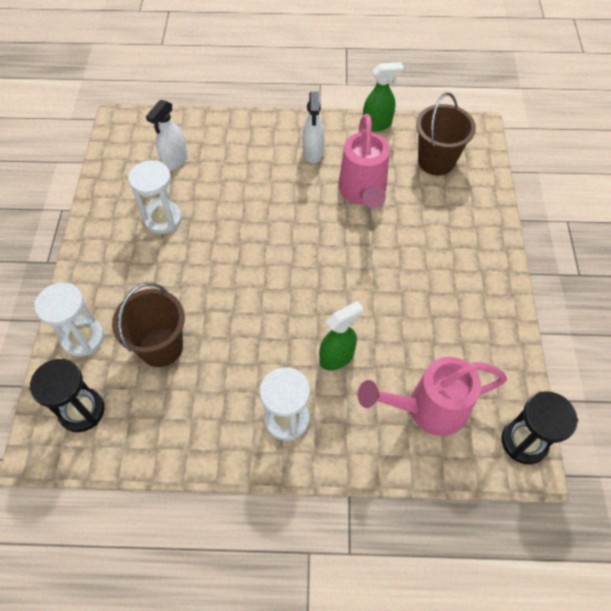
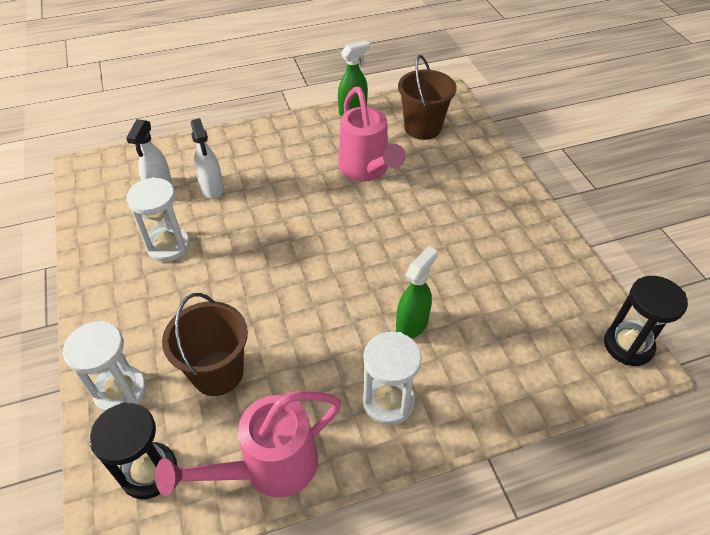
camera: 20 degrees left, 10 degrees down
(313, 152) = (302, 148): white spray bottle -> white spray bottle (212, 189)
(428, 408) = (524, 344): pink watering can -> pink watering can (269, 467)

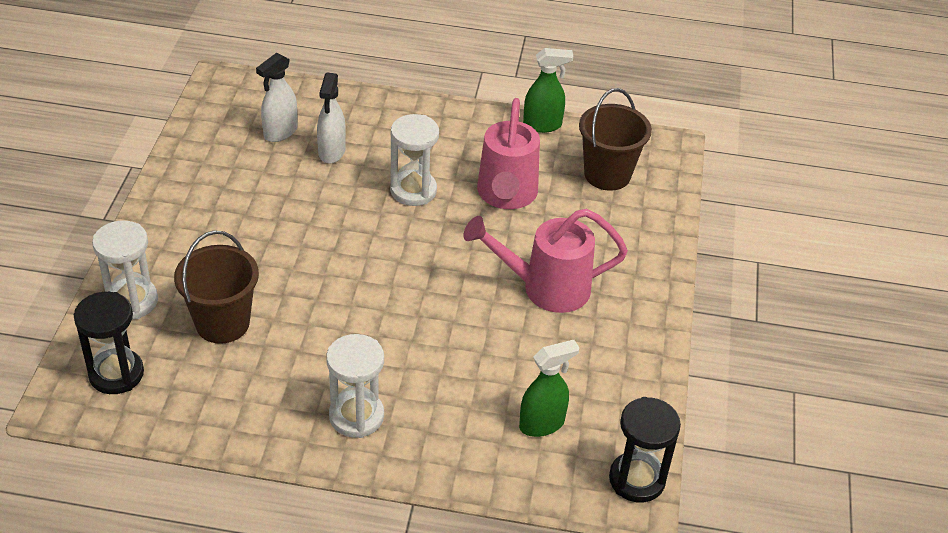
camera: 25 degrees right, 5 degrees down
(168, 246) = (252, 192): white hourglass -> white hourglass (413, 190)
(269, 467) = (214, 417): pink watering can -> pink watering can (545, 288)
(412, 324) = (431, 363): green spray bottle -> green spray bottle (542, 424)

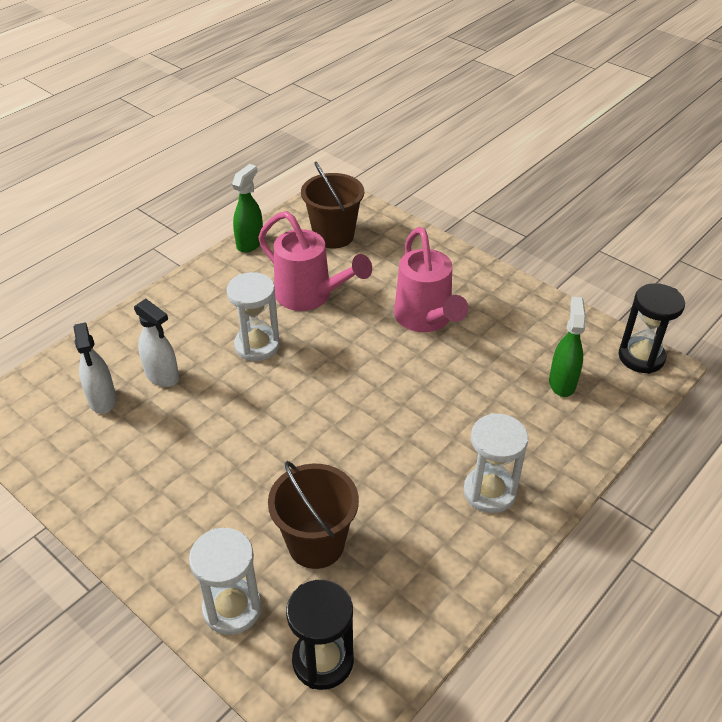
camera: 55 degrees left, 0 degrees up
(545, 288) = (426, 319): pink watering can -> pink watering can turned 45 degrees counterclockwise

